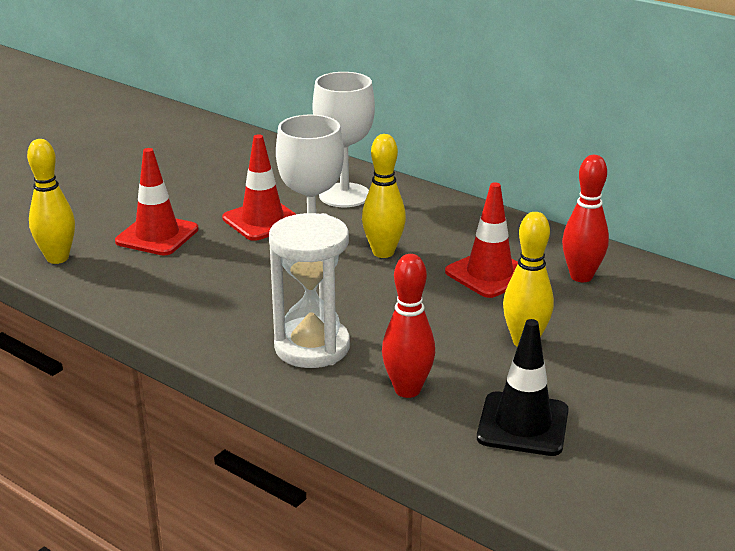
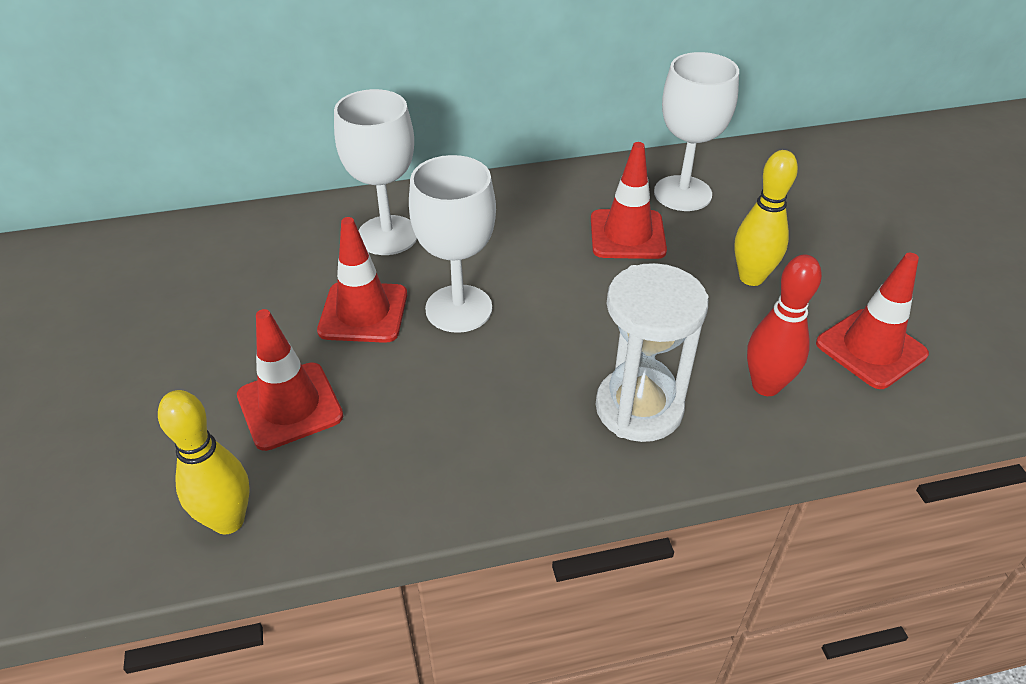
camera: 50 degrees left, 15 degrees up
(383, 252) = (521, 271): yellow bowling pin -> none
(523, 424) = (871, 349): black traffic cone -> red traffic cone
(581, 276) = (682, 193): red bowling pin -> white goblet

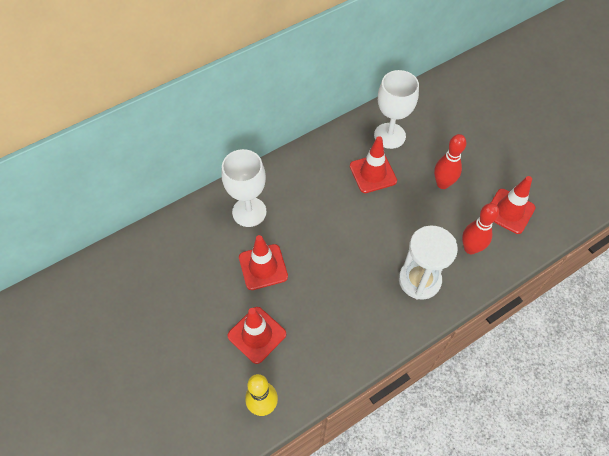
camera: 20 degrees left, 15 degrees up
(458, 308) = (310, 249): white goblet -> none
(751, 277) = (442, 184): yellow bowling pin -> red bowling pin

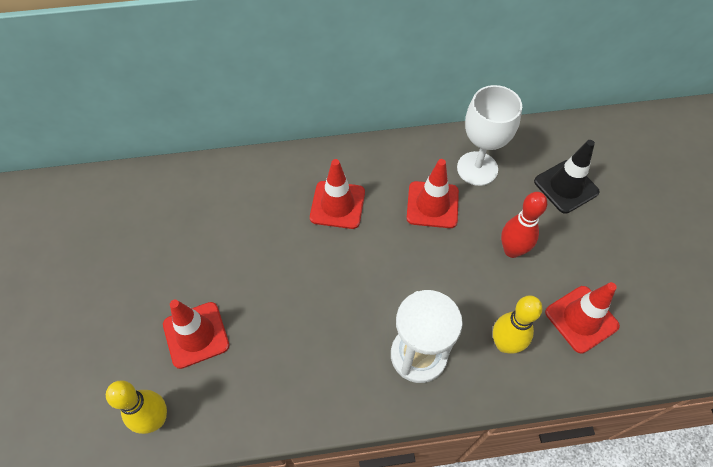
camera: 25 degrees right, 0 degrees up
(249, 212) = (268, 193): white goblet -> none
(263, 267) = (247, 261): red traffic cone -> red traffic cone (337, 205)
(455, 126) = (566, 186): none -> black traffic cone
(470, 248) = (504, 344): red bowling pin -> yellow bowling pin

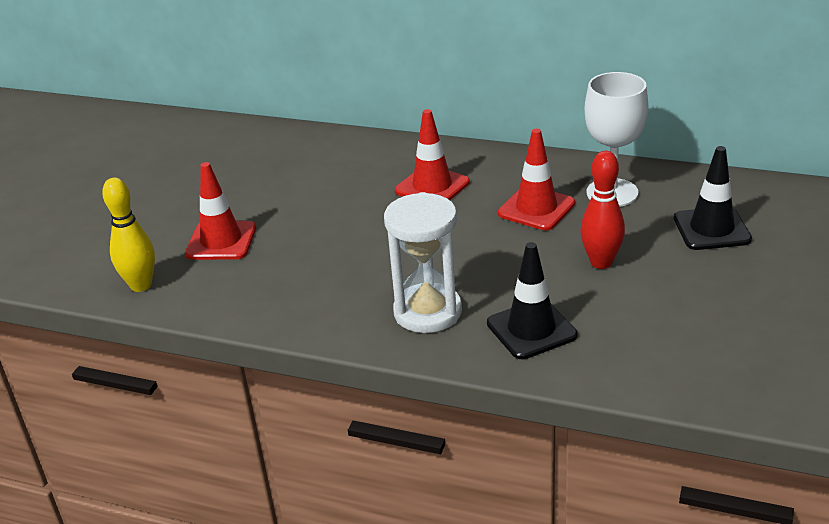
camera: 30 degrees right, 25 degrees down
(504, 344) = (531, 329): yellow bowling pin -> black traffic cone
(581, 319) = (641, 335): red traffic cone -> none

